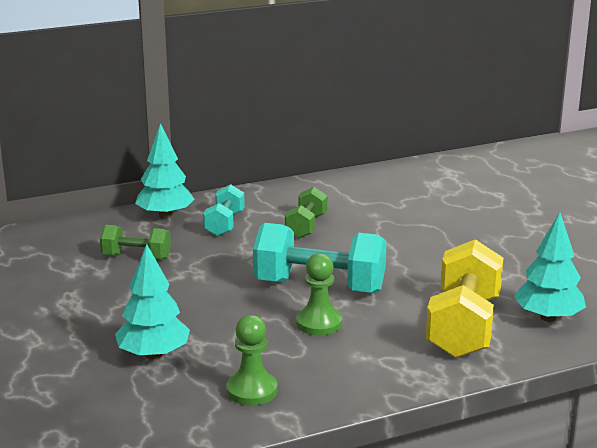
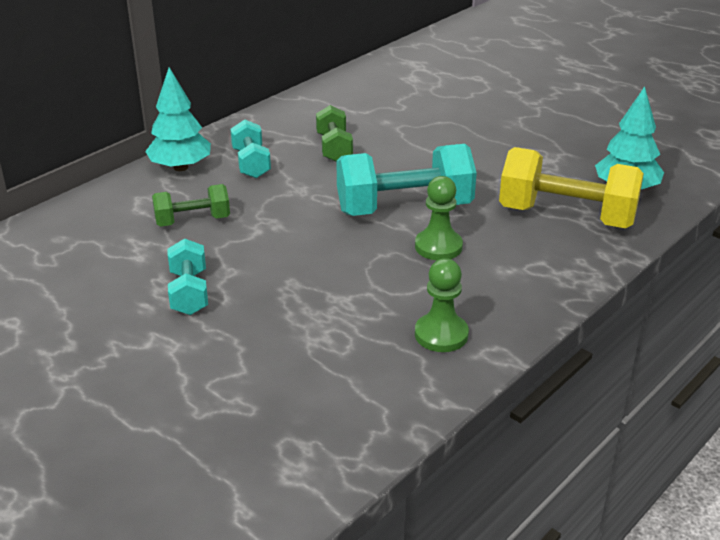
camera: 25 degrees left, 10 degrees up
(83, 308) = (189, 293): none -> turquoise dumbbell
(153, 355) = (310, 324): turquoise tree -> none
(463, 327) = (566, 216): yellow dumbbell -> yellow dumbbell turned 60 degrees counterclockwise

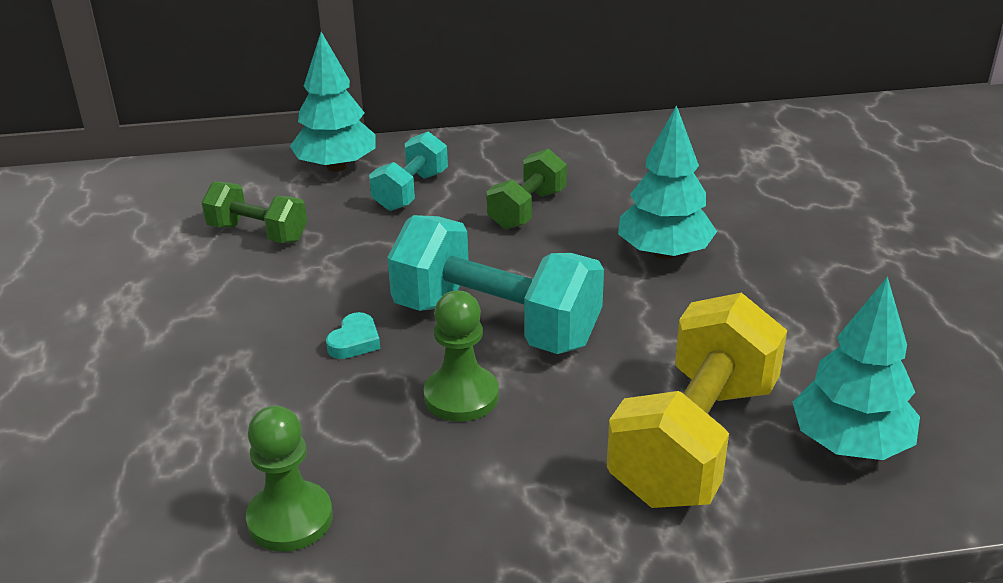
camera: 40 degrees right, 0 degrees up
(189, 293) = (134, 315): turquoise dumbbell -> none
(344, 248) = (354, 341): none -> turquoise heart
(436, 142) = (664, 253): none -> turquoise tree
(566, 216) = (694, 441): yellow dumbbell -> yellow dumbbell turned 60 degrees clockwise

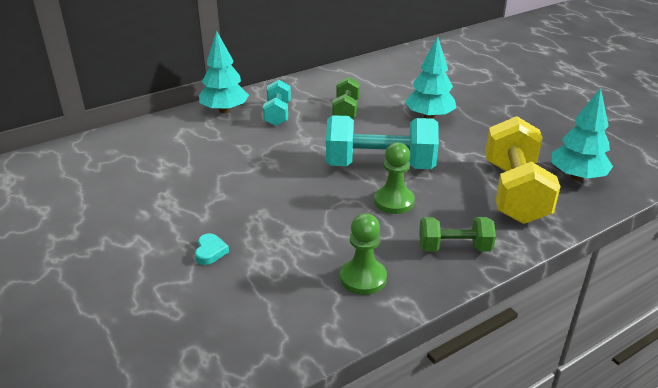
camera: 25 degrees left, 0 degrees up
(258, 233) = (212, 152): green dumbbell -> green dumbbell (454, 248)
(354, 341) = (317, 190): turquoise heart -> turquoise heart (210, 252)

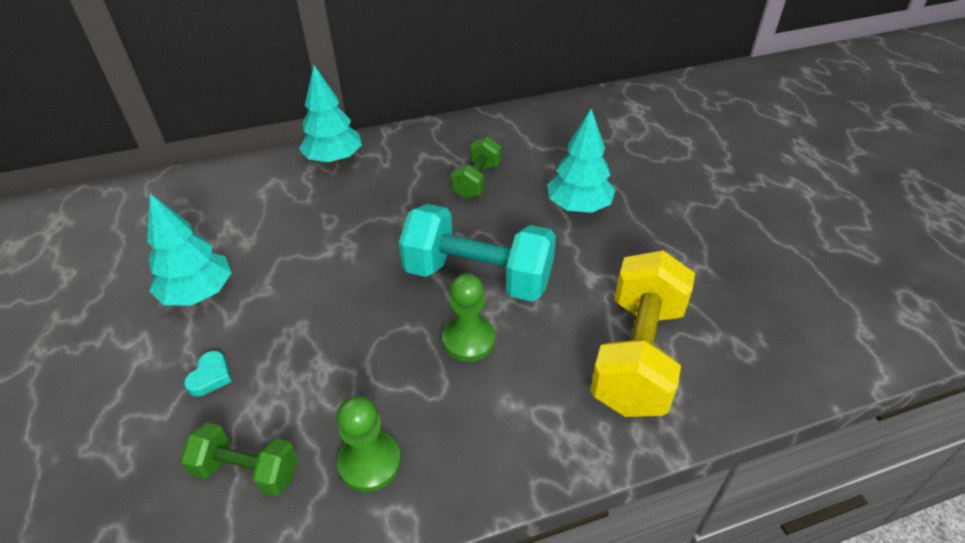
camera: 15 degrees right, 10 degrees up
(277, 114) = (392, 174): turquoise dumbbell -> none
(454, 248) = (512, 437): green dumbbell -> green dumbbell (247, 471)
(577, 176) = (739, 344): turquoise tree -> turquoise tree (198, 293)

